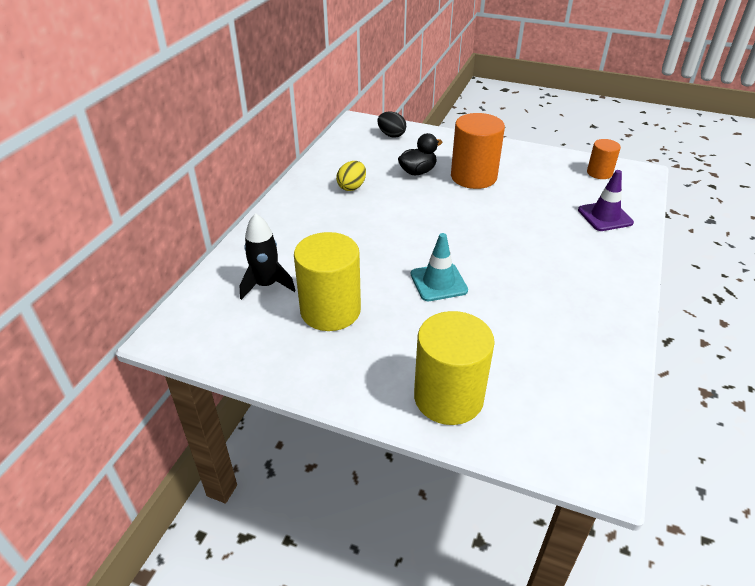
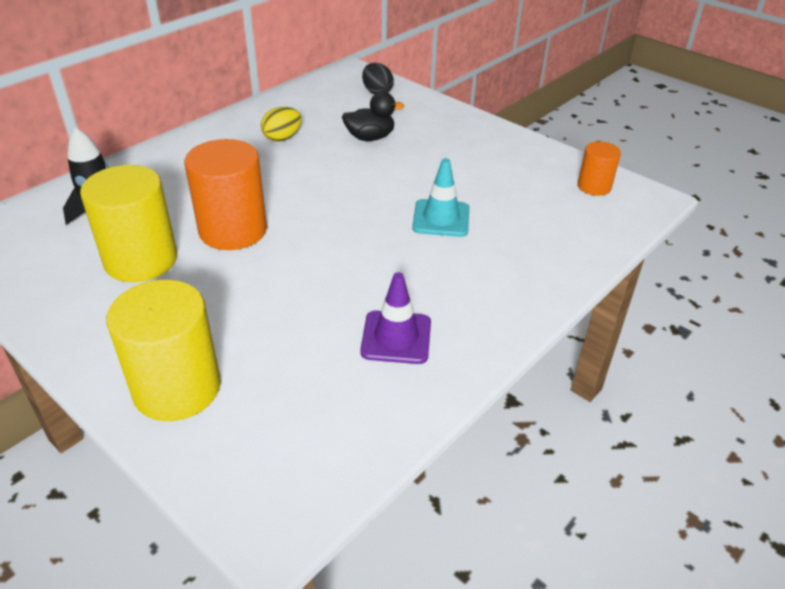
camera: 20 degrees right, 0 degrees up
(438, 282) = (282, 262): turquoise traffic cone -> turquoise traffic cone (441, 218)
(473, 177) = (430, 157): orange cylinder -> orange cylinder (233, 230)
(605, 216) = (553, 239): purple traffic cone -> purple traffic cone (396, 337)

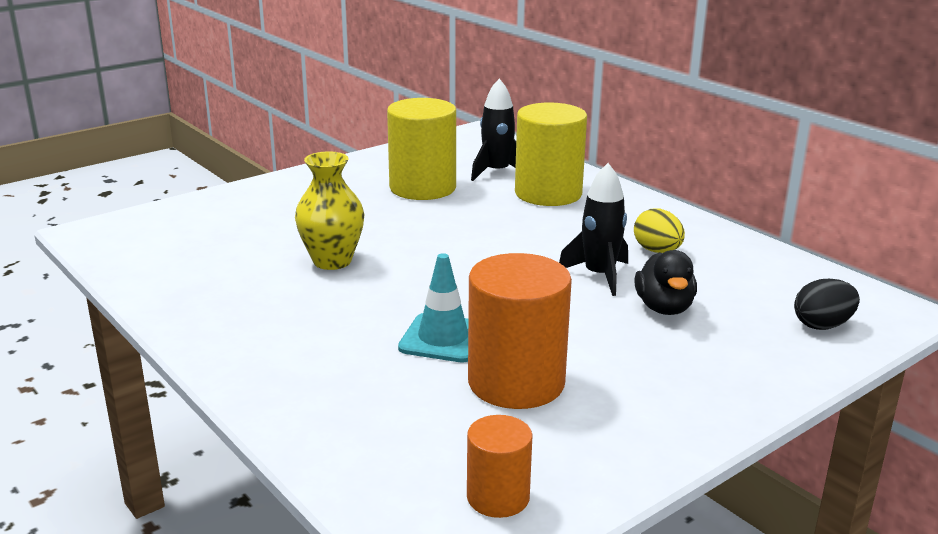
camera: 100 degrees right, 15 degrees down
(177, 388) = (249, 203): yellow cylinder -> yellow cylinder (548, 193)
(233, 230) = (457, 223): orange cylinder -> orange cylinder (516, 382)
(325, 293) = (332, 261): none -> yellow vase
(328, 160) = (599, 276): none -> black rocket
(396, 337) = (244, 290): purple traffic cone -> none

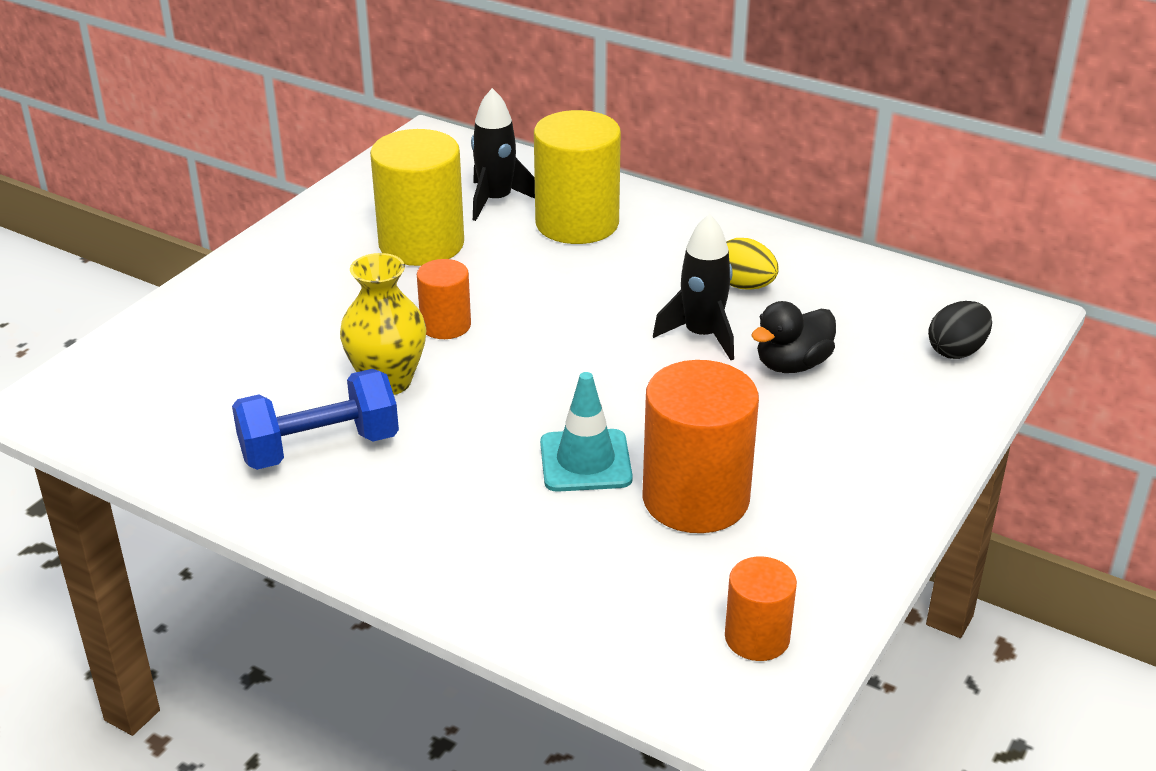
camera: 20 degrees left, 10 degrees up
(249, 291) = (319, 448): none -> blue dumbbell
(402, 236) = (445, 325): none -> orange cylinder
(664, 308) = (792, 365): black duck -> black duck turned 75 degrees clockwise

